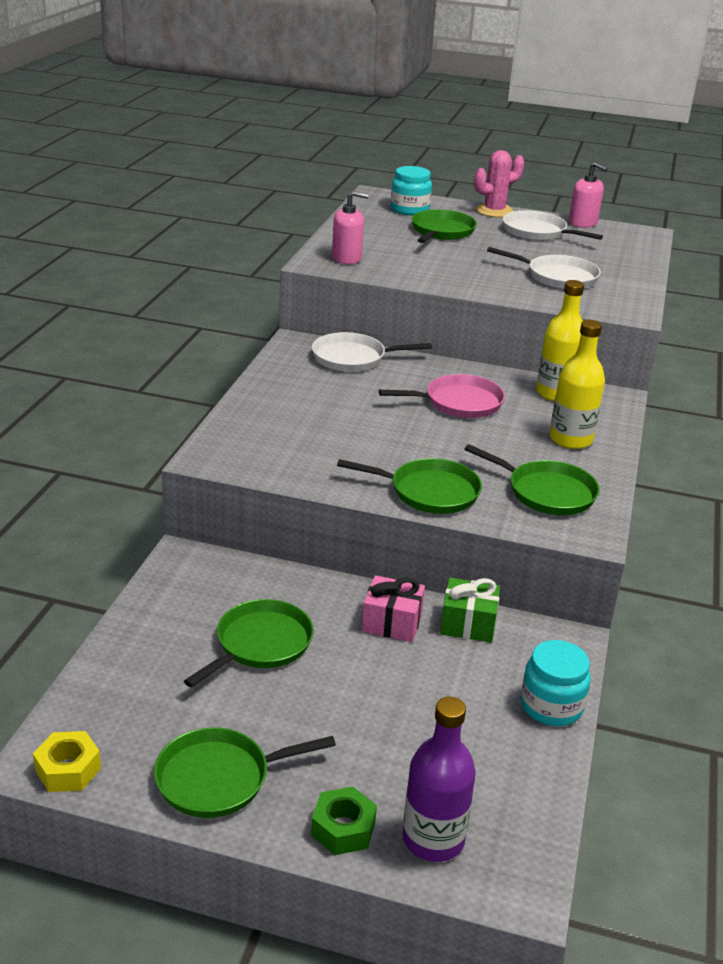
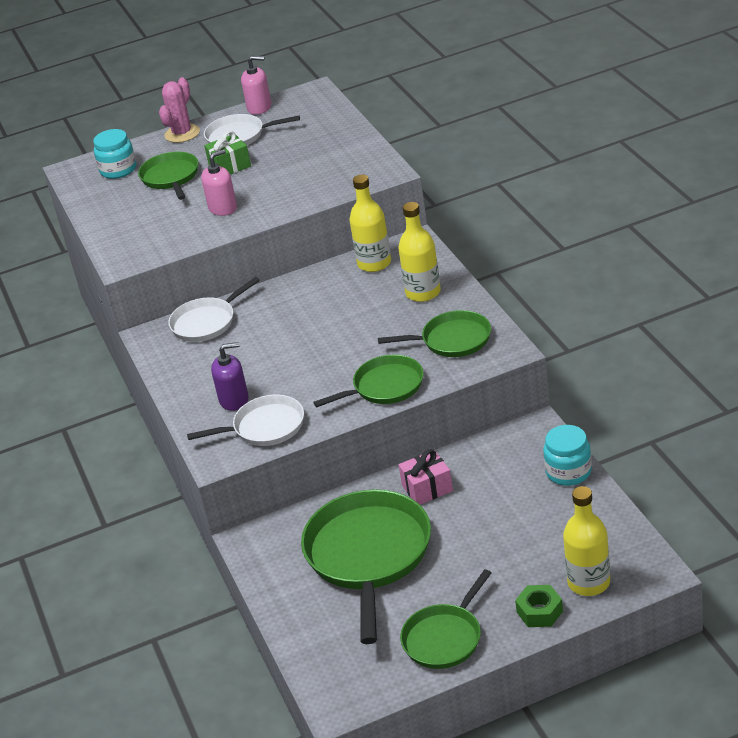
camera: 30 degrees left, 5 degrees up
(68, 769) = (357, 696): yellow nut -> none
(260, 644) = (368, 555): green pan -> green pan, size x1.74
(289, 424) = (234, 400): none -> purple soap dispenser
(347, 258) = (138, 244): pink soap dispenser -> pink soap dispenser (223, 208)
(433, 839) = (589, 582): purple bottle -> yellow bottle
(459, 403) = (322, 311): pink pan -> none
(468, 624) = (470, 458): green gift -> green gift (230, 166)
(558, 277) = (304, 170): white pan -> white pan (265, 427)

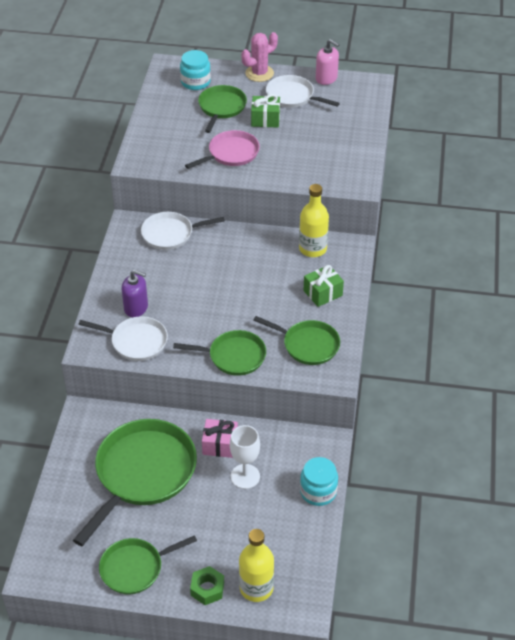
camera: 25 degrees right, 10 degrees up
(223, 208) = (231, 153): pink soap dispenser -> pink pan
(423, 293) = (323, 293): yellow bottle -> green gift
(481, 500) = (245, 476): none -> white goblet

